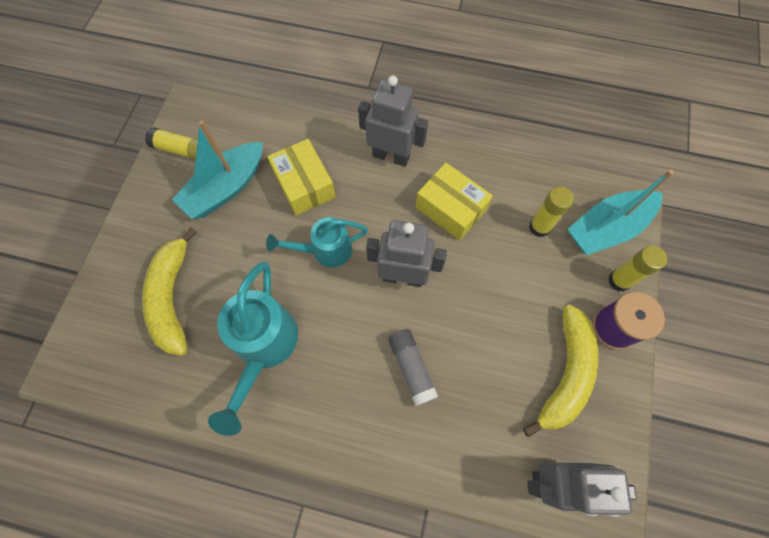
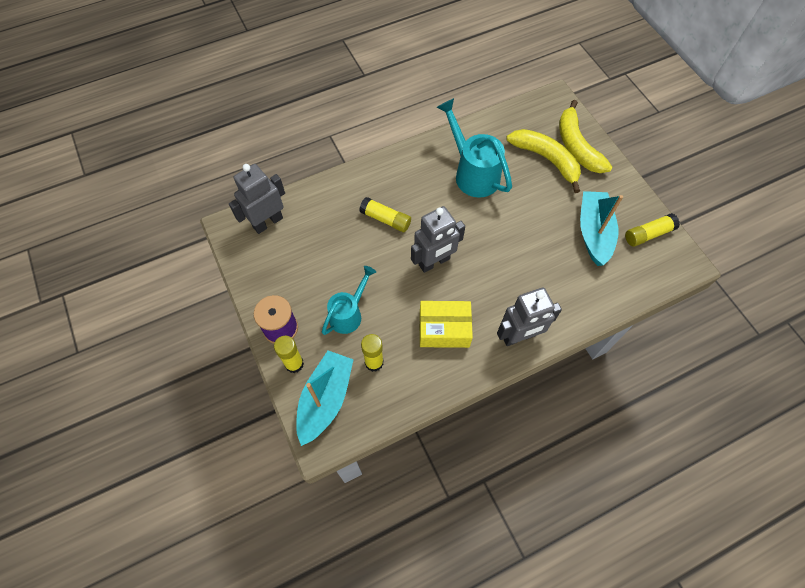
camera: 140 degrees right, 5 degrees down
(304, 185) = (551, 271): yellow box -> none
(325, 250) = (494, 243): turquoise watering can -> turquoise watering can (349, 314)
(411, 367) = (385, 219): grey glue stick -> yellow glue stick
(565, 374) = (295, 278): yellow banana -> yellow banana (577, 146)

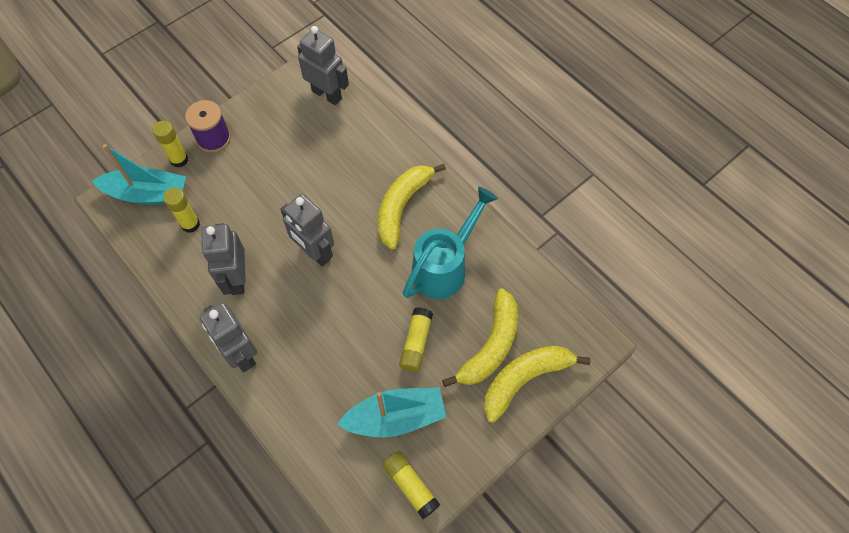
camera: 75 degrees right, 0 degrees up
(349, 314) = (238, 190): turquoise watering can -> none
(385, 219) = (357, 195): yellow glue stick -> yellow glue stick (416, 343)
(408, 189) = (402, 207): none -> yellow banana
(444, 329) = (237, 279): yellow box -> grey robot

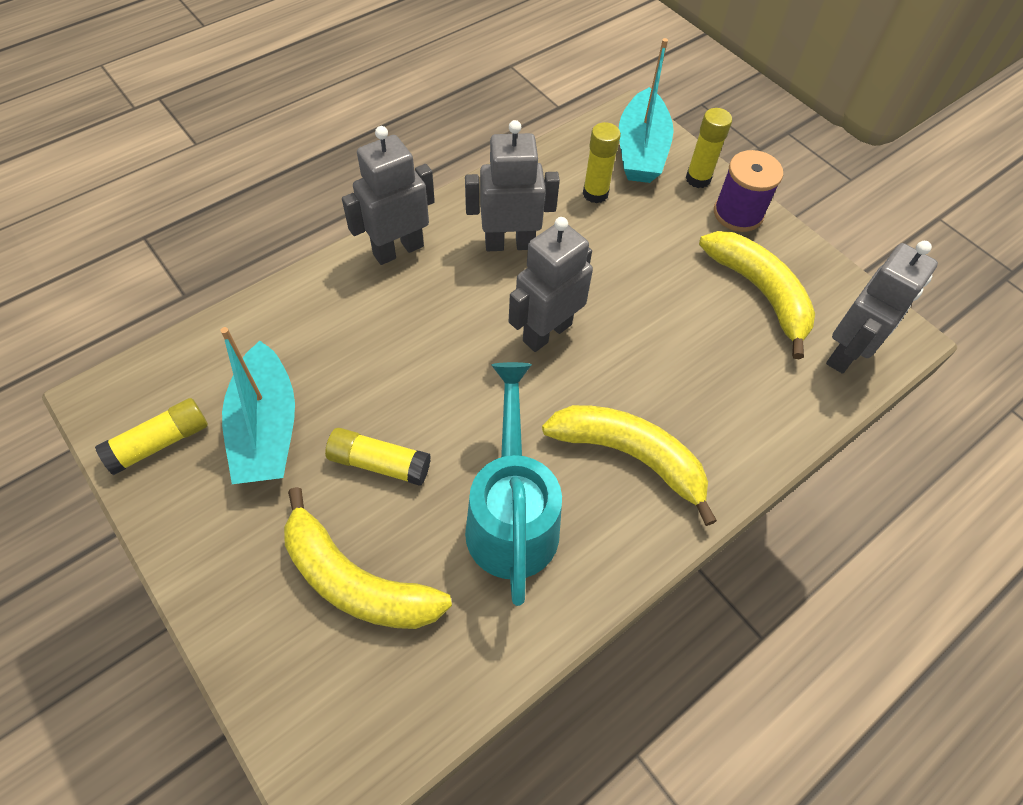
camera: 90 degrees right, 5 degrees down
(444, 267) = (512, 516): turquoise watering can -> turquoise watering can turned 135 degrees counterclockwise
(525, 379) = (284, 634): yellow banana -> yellow banana (760, 293)

